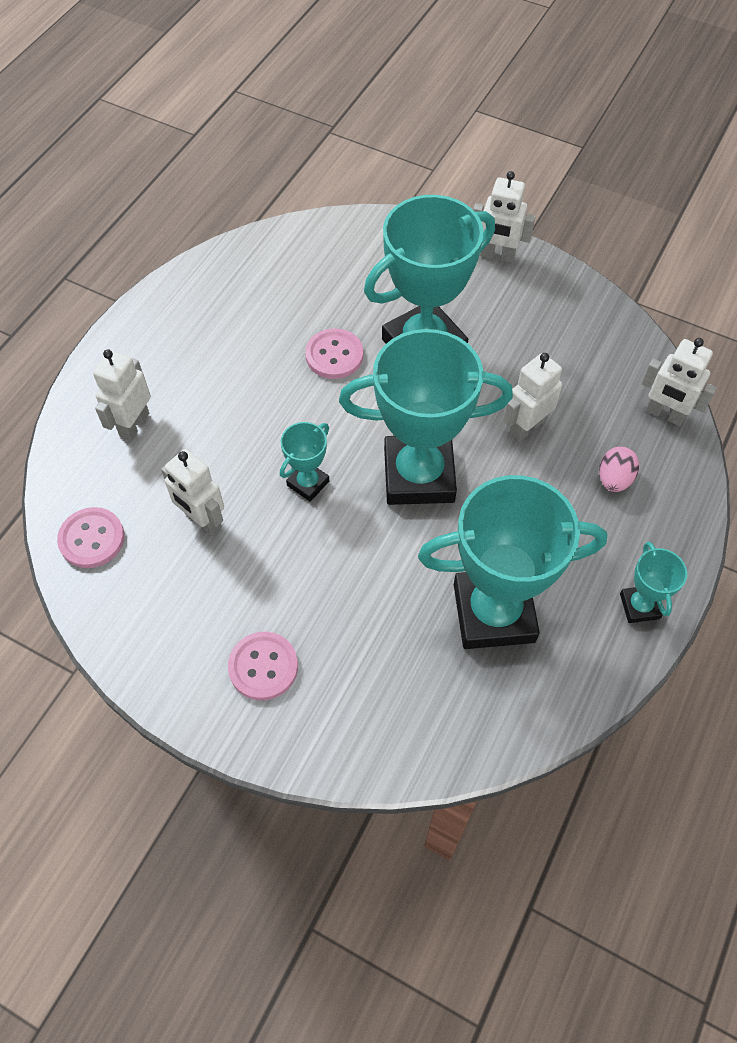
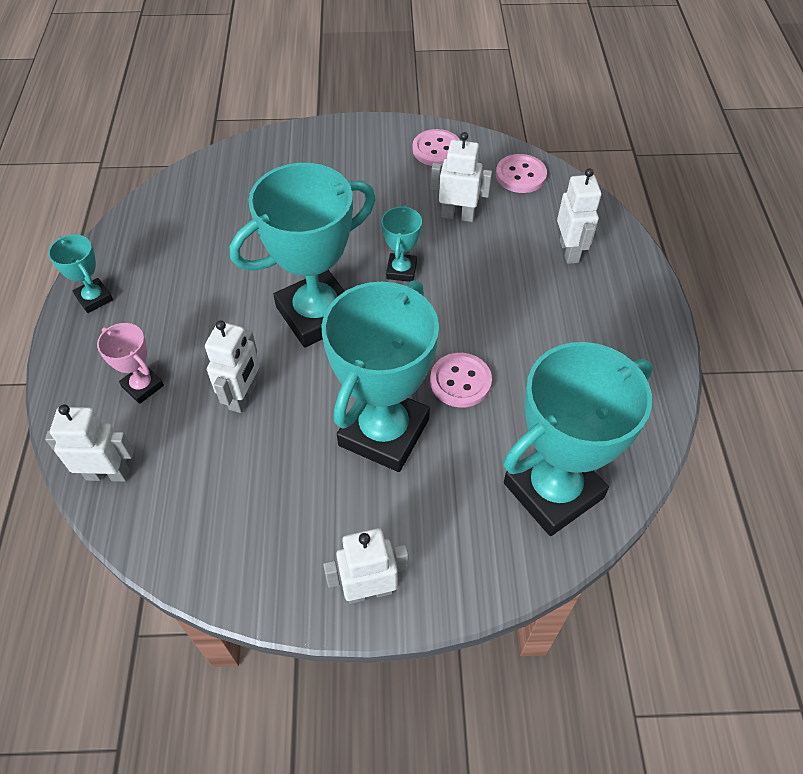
camera: 150 degrees right, 5 degrees down
(263, 667) = (348, 161): pink button -> pink button (436, 150)
(493, 613) = (208, 249): turquoise trophy -> turquoise trophy (553, 490)
(614, 479) = (142, 386): pink egg -> pink trophy

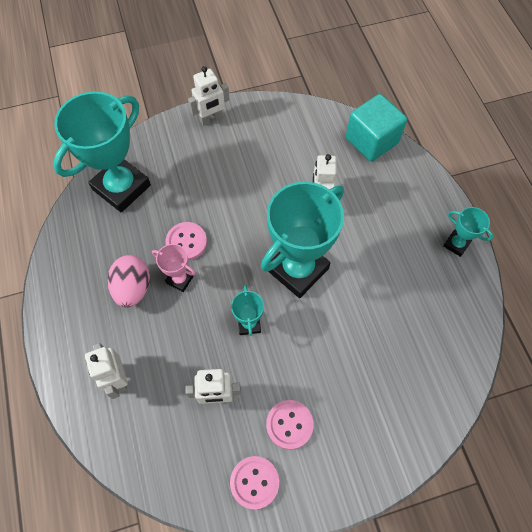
camera: 165 degrees right, 10 degrees up
(108, 474) = (371, 140): white robot -> turquoise cube
(142, 386) = (384, 192): pink trophy -> pink trophy (180, 279)
(384, 432) = (226, 198): turquoise trophy -> none
(520, 175) = (168, 465): pink button -> pink button (289, 424)
(544, 339) = (133, 288): none -> pink egg

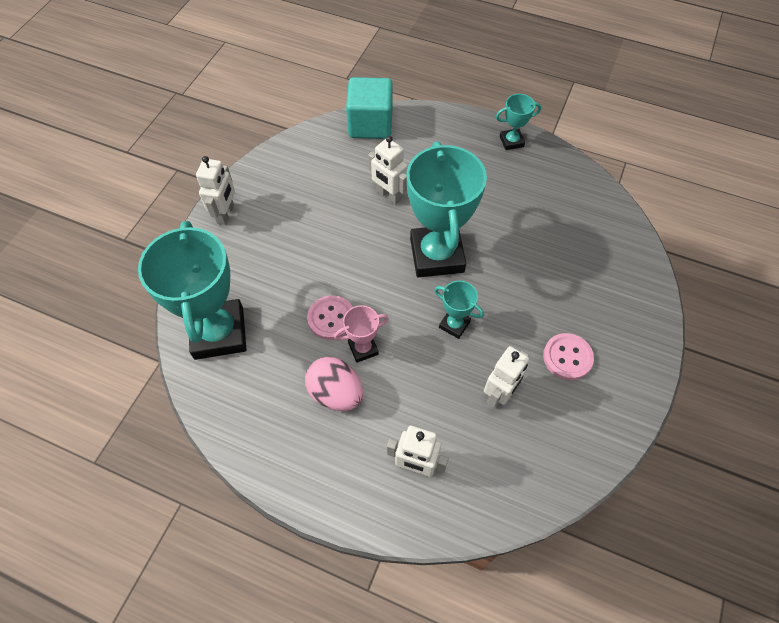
camera: 50 degrees left, 5 degrees down
(254, 482) = (597, 417): pink button -> none

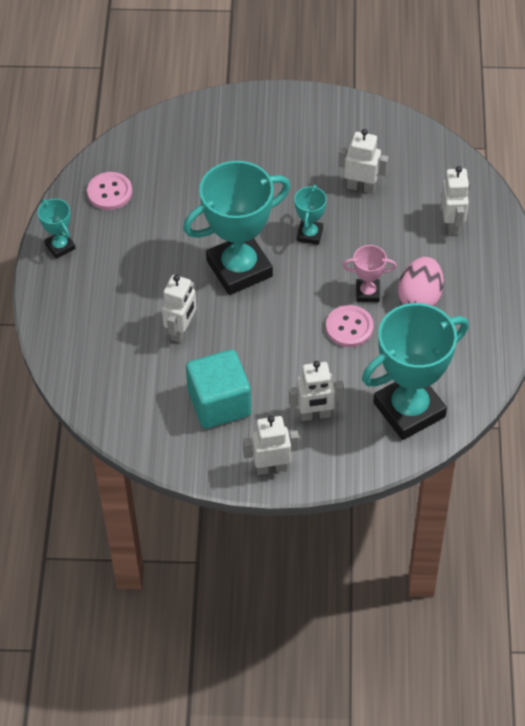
camera: 110 degrees left, 5 degrees down
(256, 260) = (315, 415): none -> white robot
(363, 348) = (367, 293): pink trophy -> pink trophy turned 45 degrees counterclockwise
(370, 124) = (84, 381): turquoise cube -> turquoise cube (219, 403)
(567, 357) = (303, 150): pink button -> pink button (109, 192)

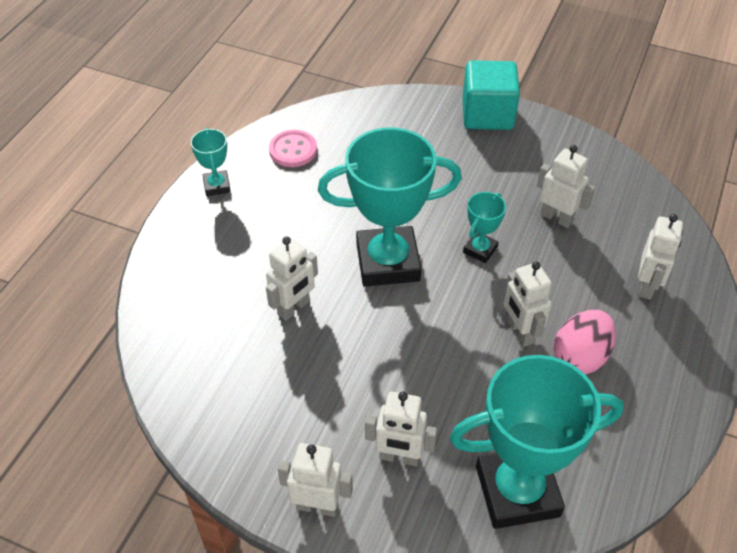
camera: 20 degrees right, 5 degrees down
(219, 403) = (295, 404): turquoise cube -> turquoise cube (487, 114)
(349, 327) = (483, 365): pink button -> none
(367, 293) = (520, 332): pink trophy -> white robot

